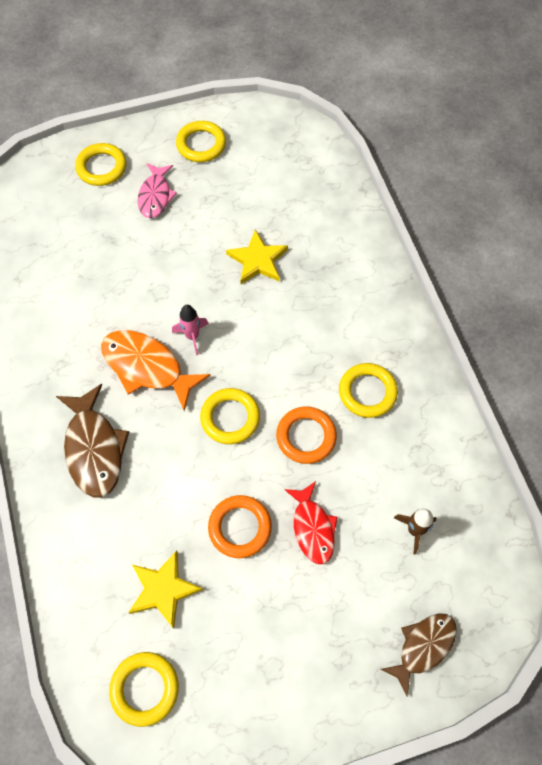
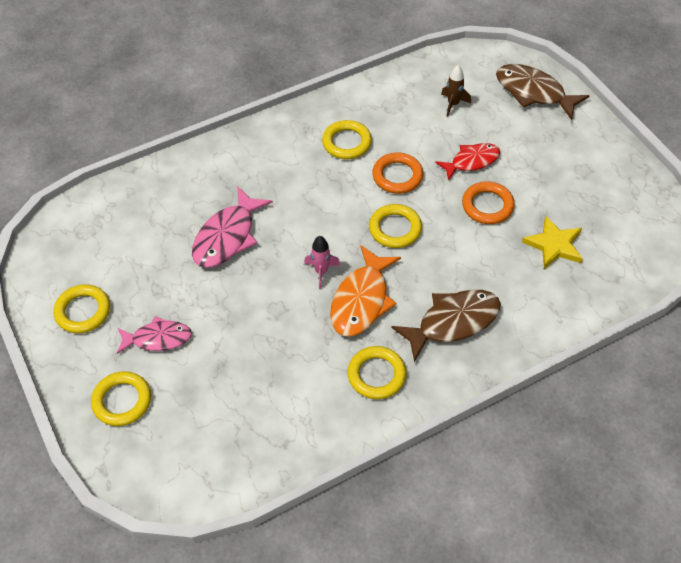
camera: 100 degrees left, 10 degrees down
(145, 689) = (629, 241): yellow ring -> yellow ring (376, 375)
(257, 260) = (227, 237): yellow star -> pink fish
(423, 647) = (534, 92): brown fish -> brown fish, size x1.50

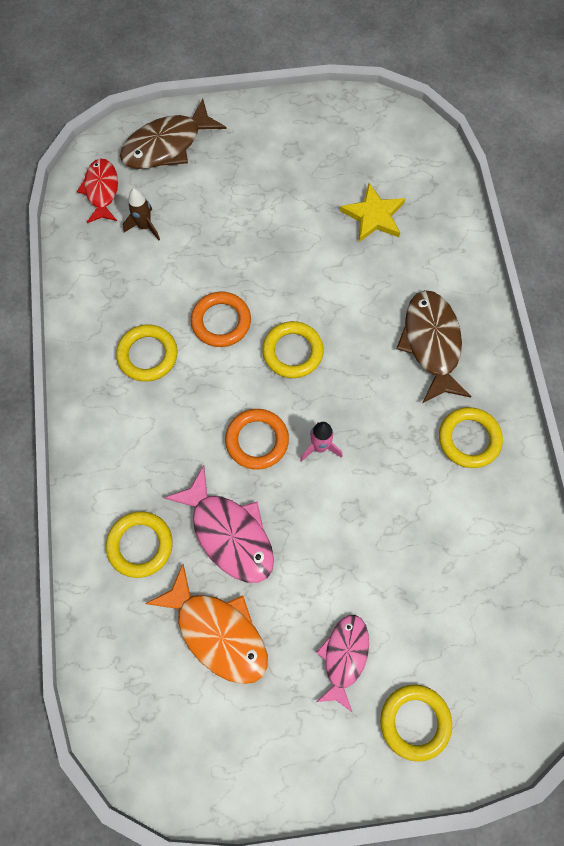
camera: 70 degrees left, 15 degrees up
(83, 311) = (271, 740): yellow ring -> yellow ring (140, 545)
(361, 300) = (373, 419): orange fish -> orange fish (217, 632)
(471, 161) = (234, 242): red fish -> red fish (101, 190)
(487, 206) = (300, 253): orange ring -> orange ring (257, 440)

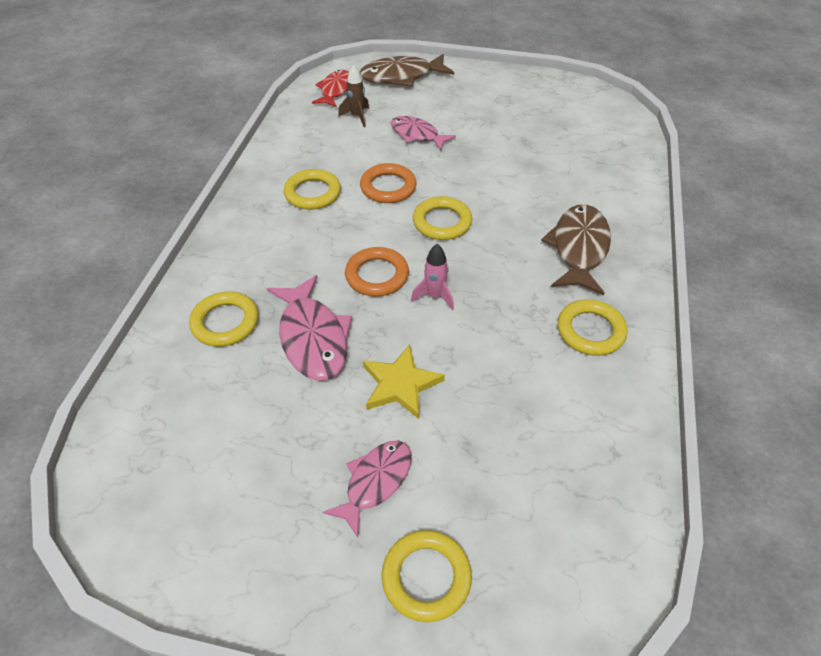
camera: 20 degrees right, 20 degrees down
(217, 632) = (256, 416): orange fish -> none
(220, 235) = (417, 135): none -> pink fish
(373, 216) = (558, 152): yellow star -> yellow star (400, 384)

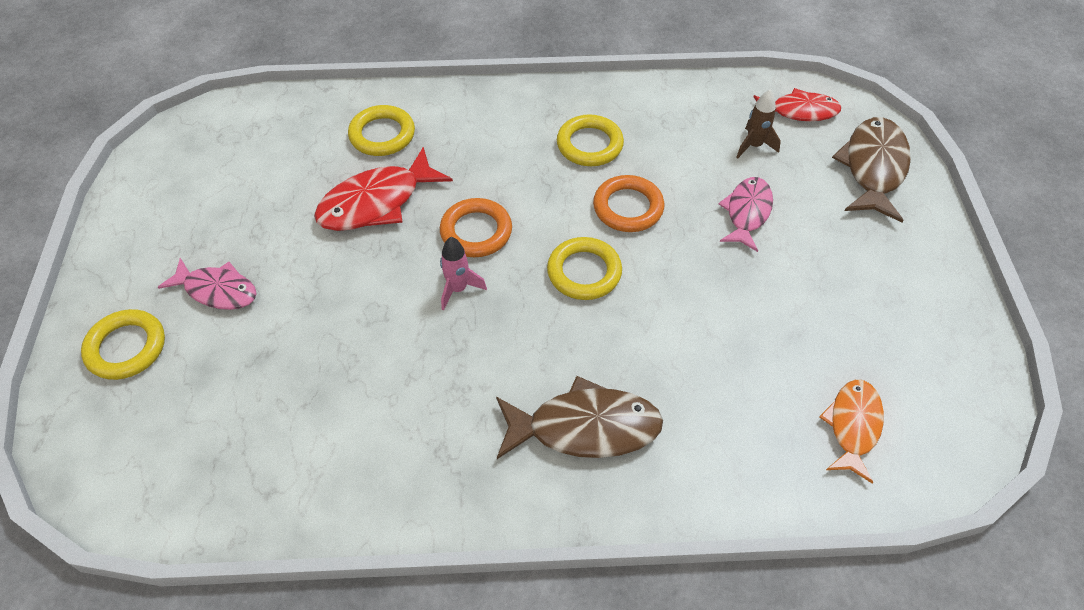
camera: 75 degrees right, 5 degrees up
(313, 338) = (376, 202): pink fish -> red fish
(400, 384) = (330, 285): yellow star -> none
(401, 76) = (873, 168): brown fish -> brown fish turned 45 degrees clockwise
(590, 331) = (440, 454): yellow ring -> none
(595, 137) = (853, 426): none -> orange fish

